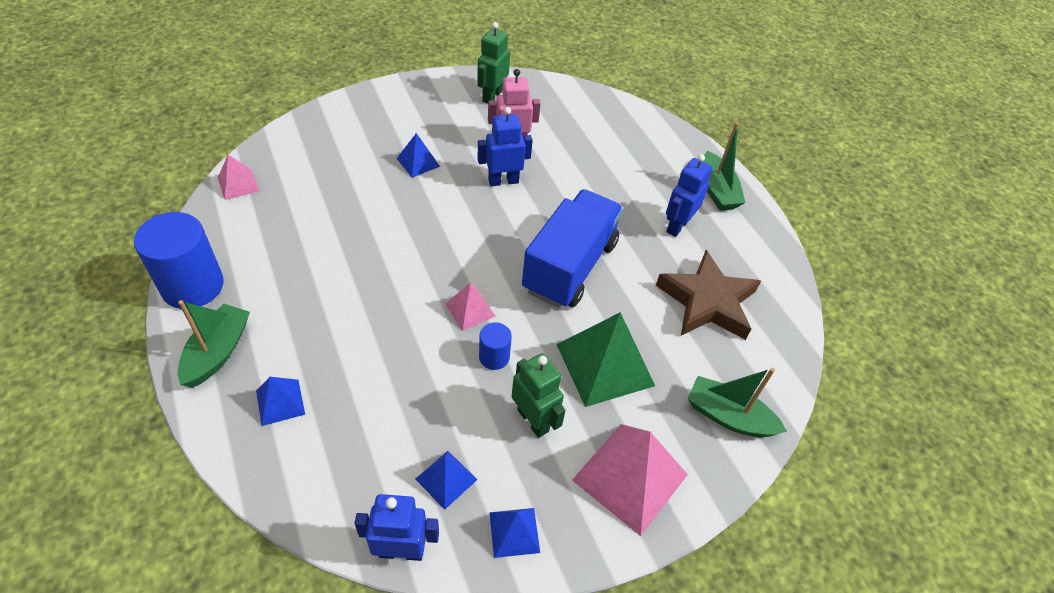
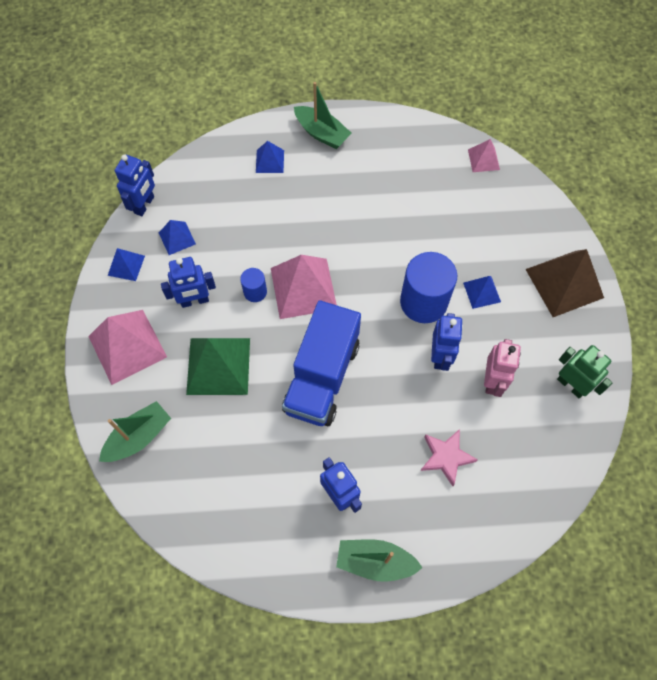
camera: 115 degrees right, 15 degrees up
(192, 286) = (384, 124): blue cylinder -> blue cylinder (423, 302)
(386, 109) = (564, 283): none -> brown pyramid
(470, 310) = (303, 288): pink pyramid -> pink pyramid, size x1.94
(533, 420) = (194, 301): green robot -> blue robot
(570, 266) = (322, 377): blue truck -> blue truck turned 60 degrees clockwise
(600, 162) = (446, 457): none -> pink star
(707, 301) = (245, 477): brown star -> none

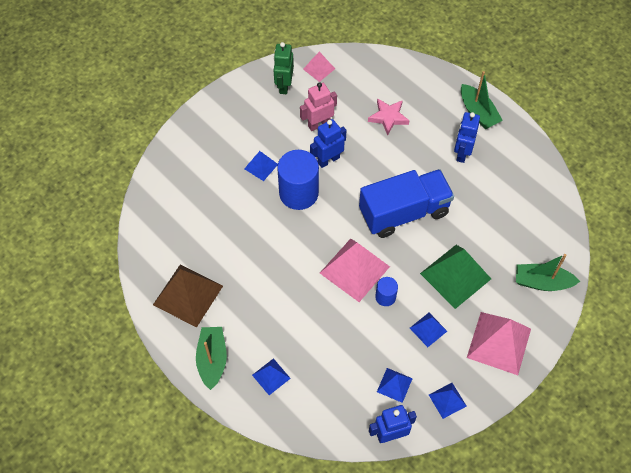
camera: 130 degrees left, 5 degrees down
(194, 301) = (428, 329): blue robot -> blue pyramid
(483, 159) = (145, 232): pink pyramid -> pink pyramid (319, 68)
(564, 283) = (213, 127): brown pyramid -> brown pyramid (188, 295)

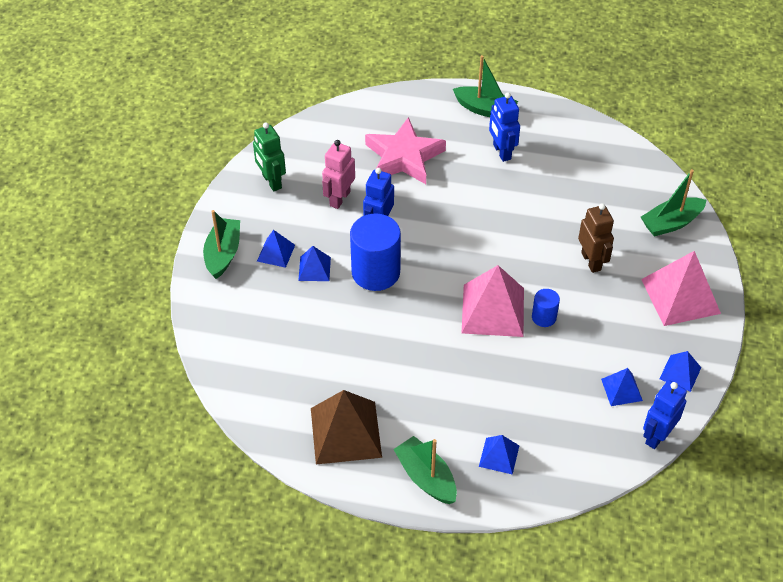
camera: 35 degrees left, 10 degrees down
(212, 120) = (223, 253): none -> green boat
(319, 68) = (294, 148): pink pyramid -> none
(388, 117) = (404, 157): pink star -> pink star, size x1.65
(404, 212) = (494, 233): blue truck -> none
(428, 329) = (608, 322): blue pyramid -> blue pyramid (276, 253)
(455, 276) = (591, 261): green pyramid -> brown robot

